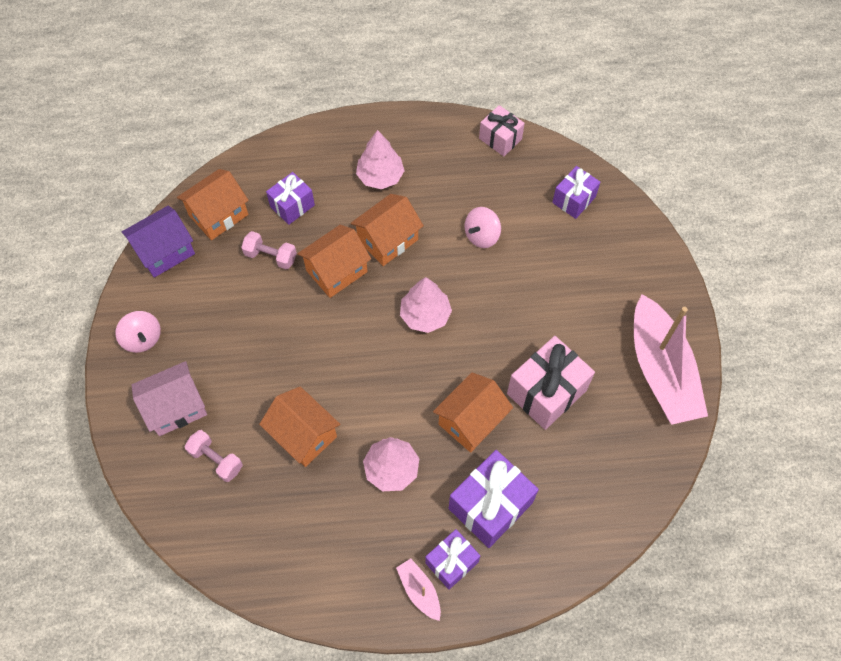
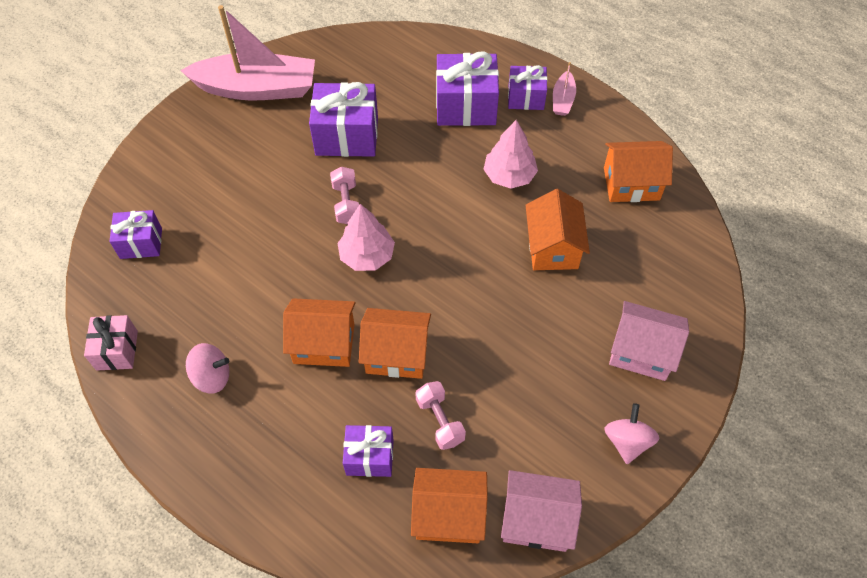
camera: 135 degrees left, 5 degrees down
(165, 251) = (536, 520): purple house -> pink house
(216, 460) = (638, 283): pink dumbbell -> pink dumbbell (346, 203)
(380, 176) = (259, 412): pink tree -> none
(471, 420) = (419, 160): orange house -> orange house (631, 184)
(481, 236) = (247, 278): pink spinning top -> pink spinning top (212, 377)
(546, 392) = (347, 136): pink gift -> purple gift
(661, 371) = (257, 88): pink boat -> pink boat turned 60 degrees clockwise

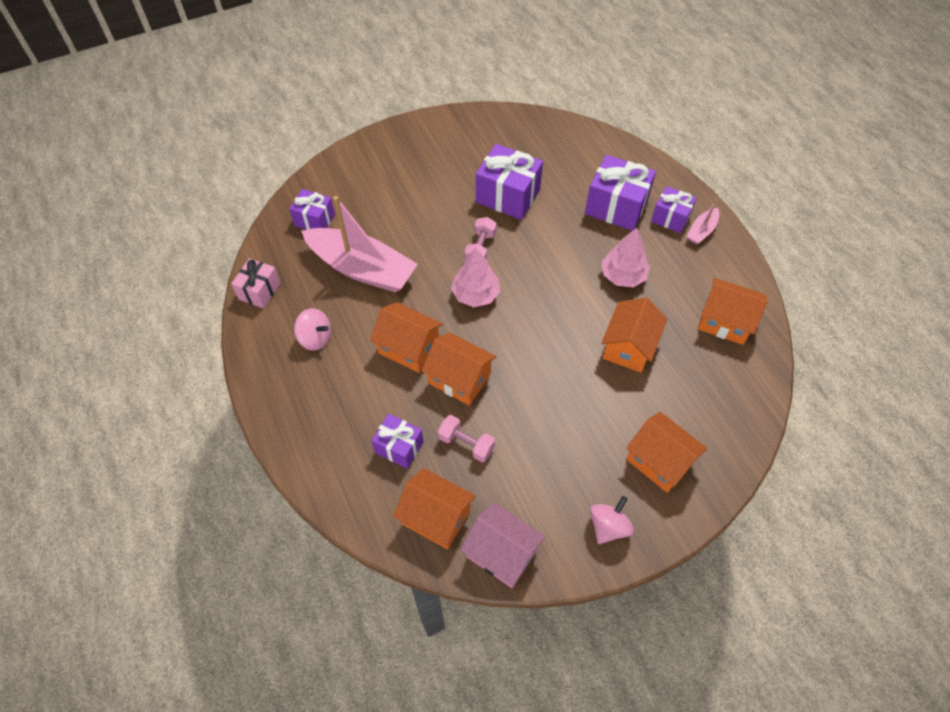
camera: 25 degrees right, 0 degrees up
(257, 88) = (457, 135): pink boat -> pink boat (362, 269)
(440, 421) = (466, 443): pink dumbbell -> pink dumbbell turned 60 degrees counterclockwise
(641, 352) = (659, 461): pink house -> orange house

